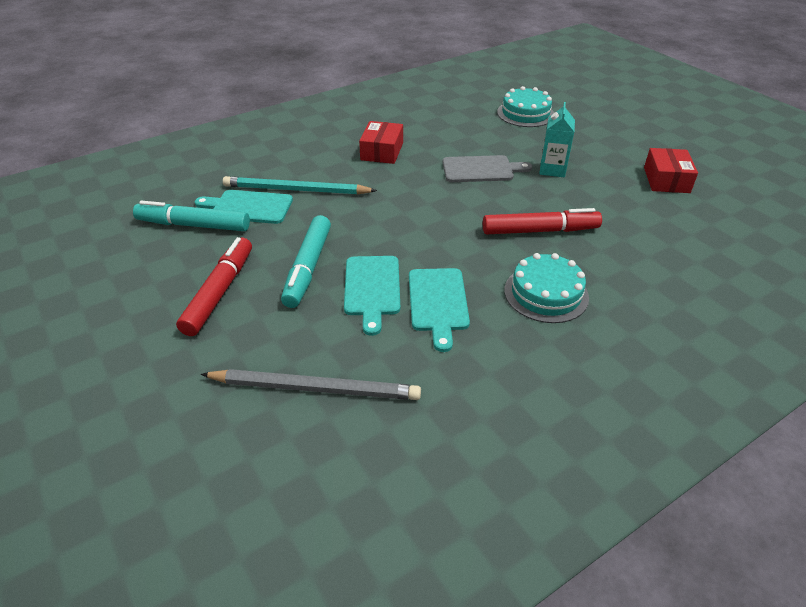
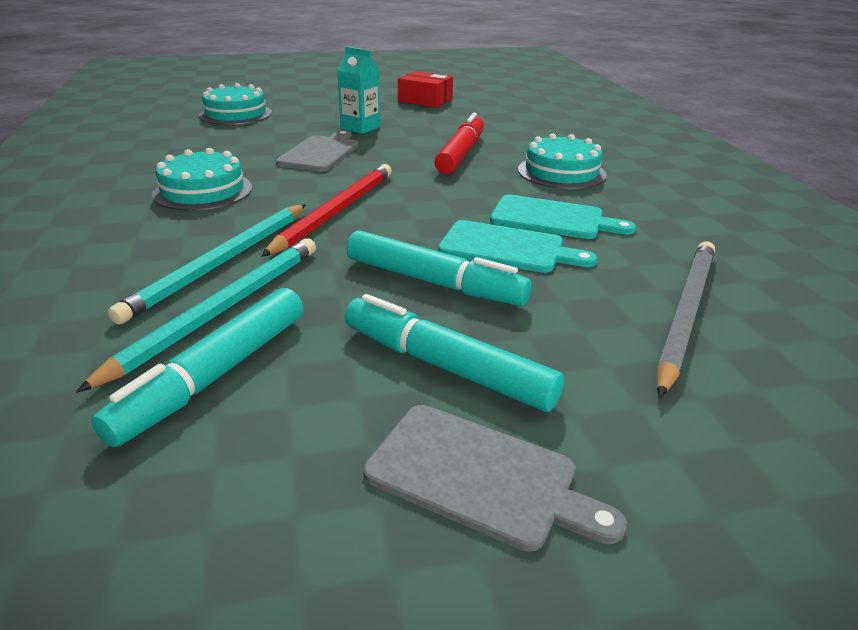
camera: 70 degrees left, 10 degrees down
(136, 320) = (479, 476): none -> grey cutting board
(219, 292) = (446, 367): red marker -> turquoise marker
(248, 207) = (221, 310): turquoise cutting board -> turquoise pencil
(382, 151) = (203, 191): red box -> turquoise cake
(384, 205) = (336, 211): none -> red pencil

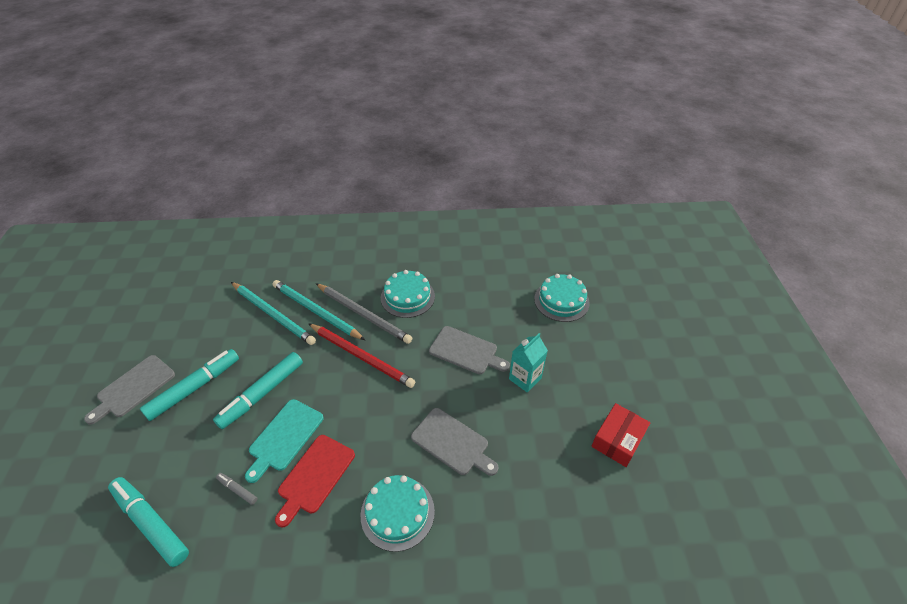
camera: 100 degrees right, 15 degrees up
(215, 375) = (228, 316): turquoise marker -> turquoise marker (151, 523)
(460, 154) = (452, 443): red marker -> grey cutting board
(552, 218) = (315, 476): turquoise cutting board -> red cutting board
(614, 268) = (237, 490): none -> grey marker
(685, 313) = (178, 508): grey pencil -> grey pencil (363, 314)

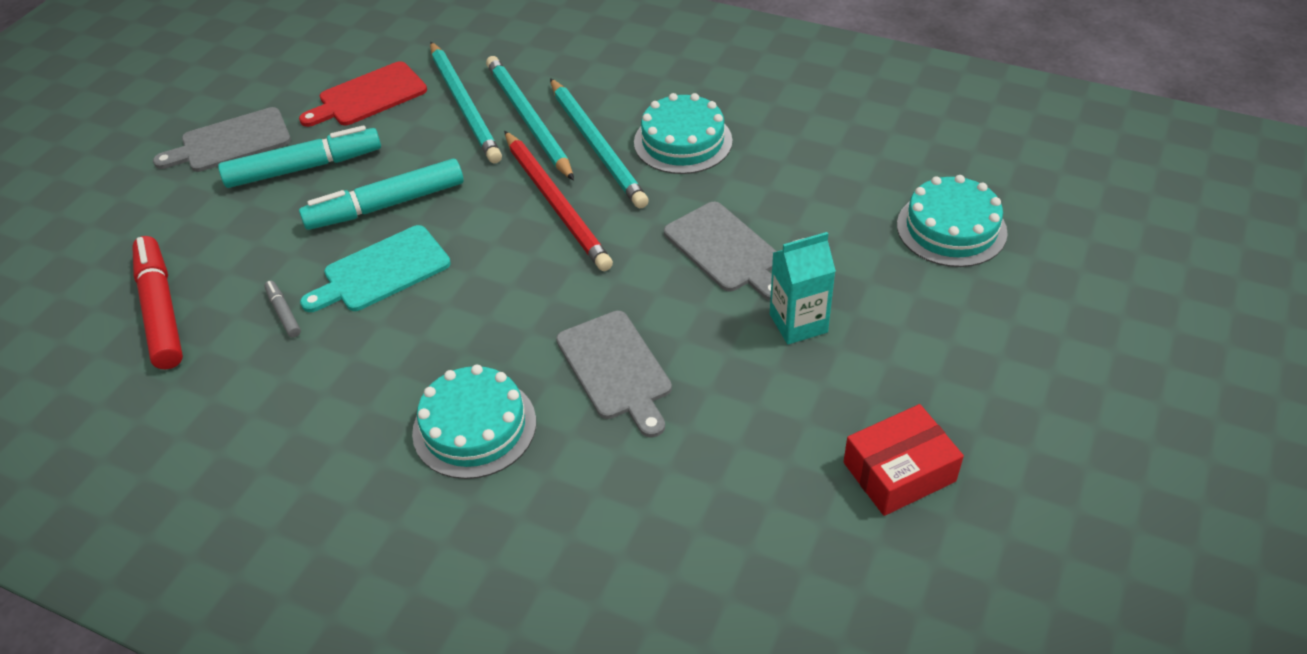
camera: 30 degrees right, 0 degrees up
(151, 523) = (161, 310): turquoise marker -> red marker
(315, 476) = (391, 335): red cutting board -> red cutting board (368, 96)
(363, 314) = (597, 146): grey pencil -> turquoise pencil

